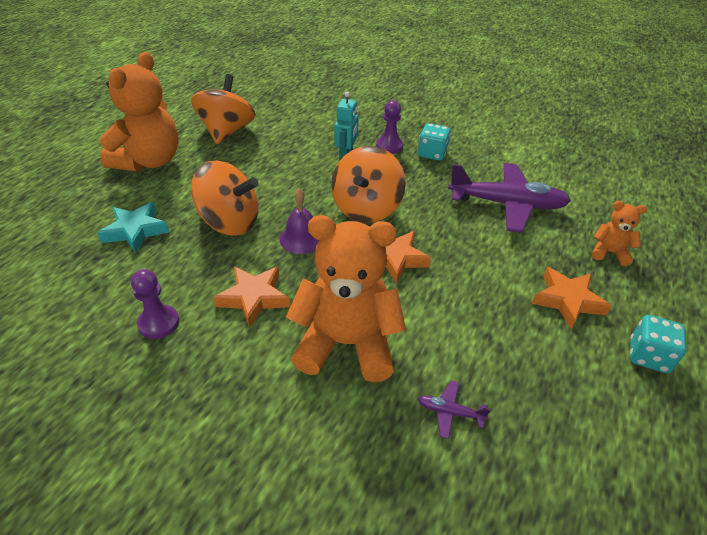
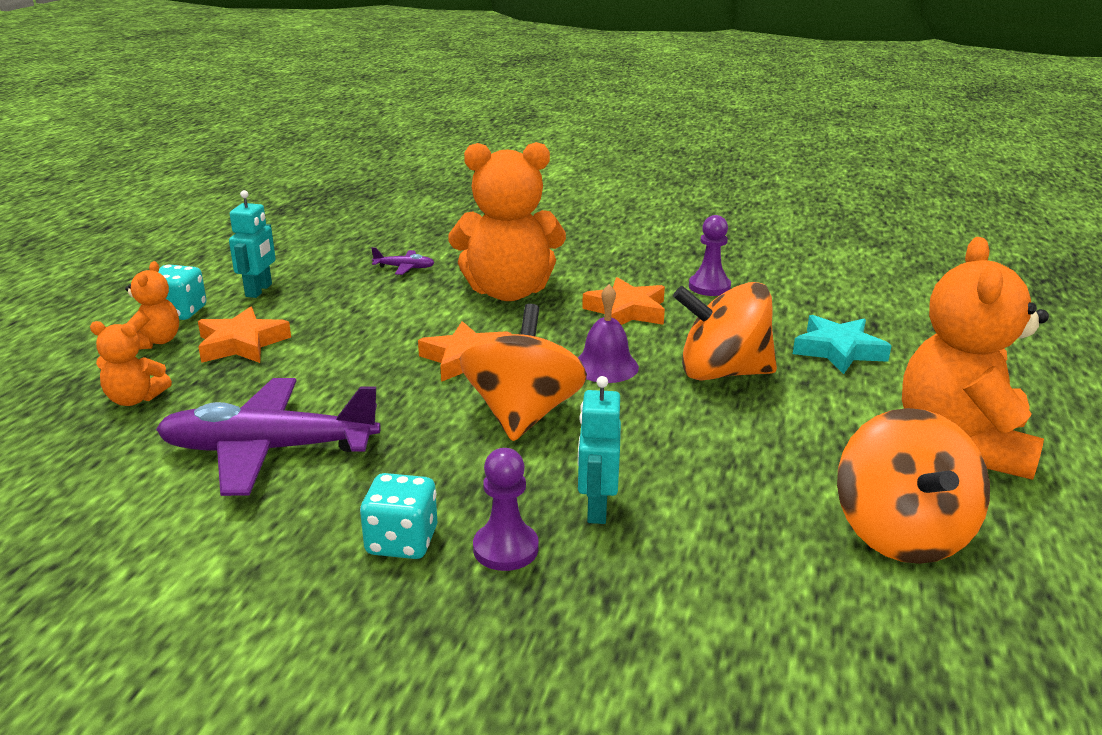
camera: 170 degrees right, 15 degrees down
(592, 386) = (259, 290): none -> turquoise robot
(639, 313) = (155, 342): none -> orange teddy bear

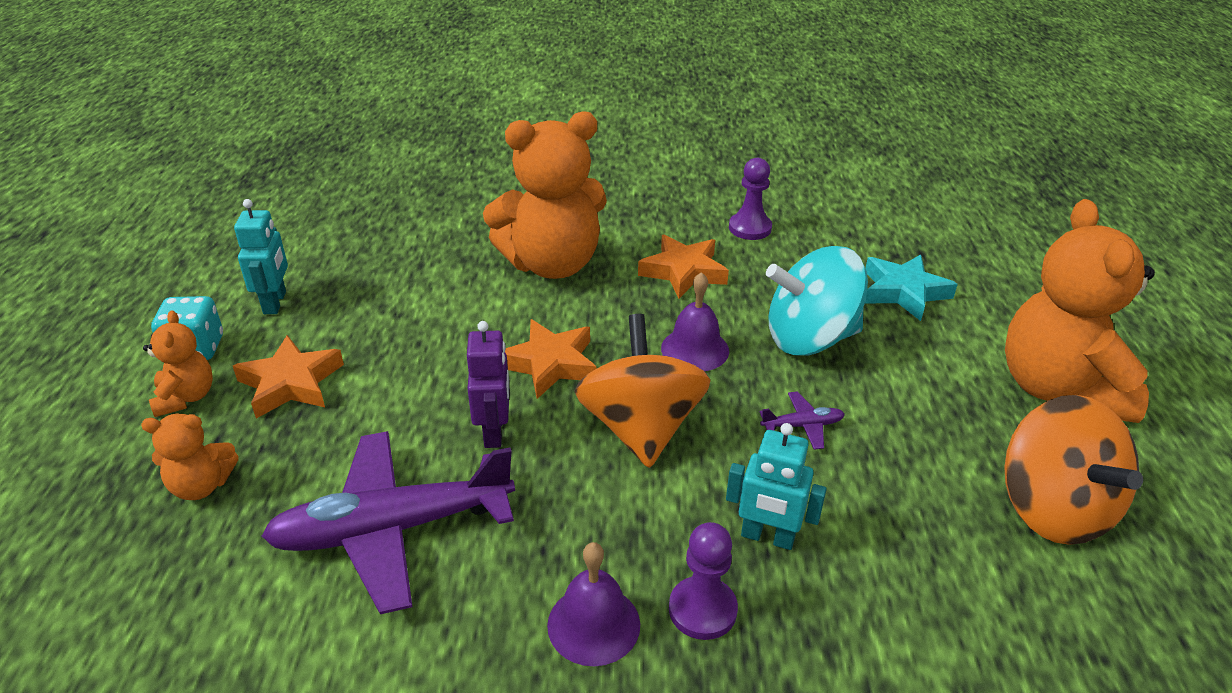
camera: 15 degrees left, 10 degrees up
(391, 398) = (494, 432): none -> purple robot
(402, 541) = (593, 624): turquoise dice -> purple bell
(404, 268) = (426, 246): purple plane -> purple plane (802, 426)
(596, 508) = (767, 537): turquoise robot -> turquoise robot turned 60 degrees counterclockwise
(722, 372) = (810, 338): orange spinning top -> turquoise spinning top

